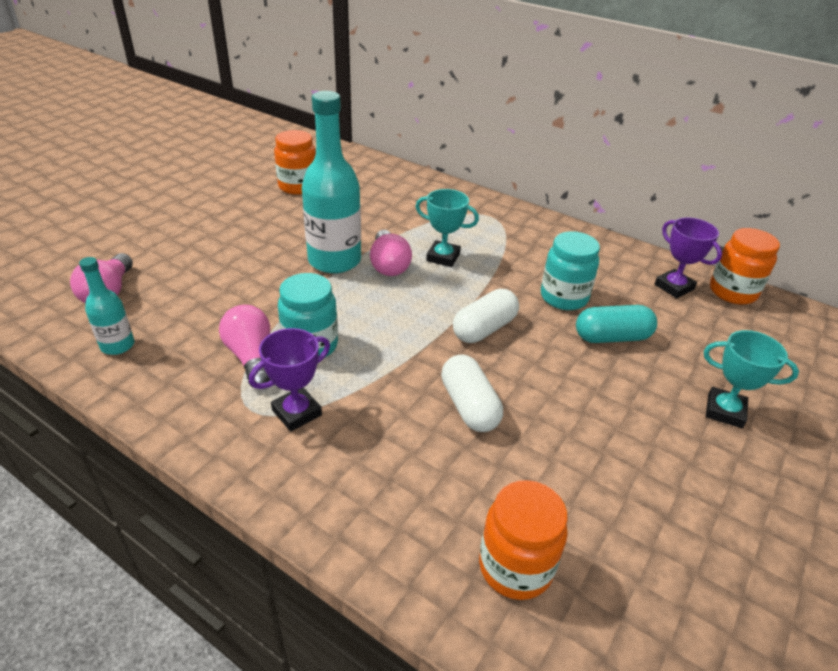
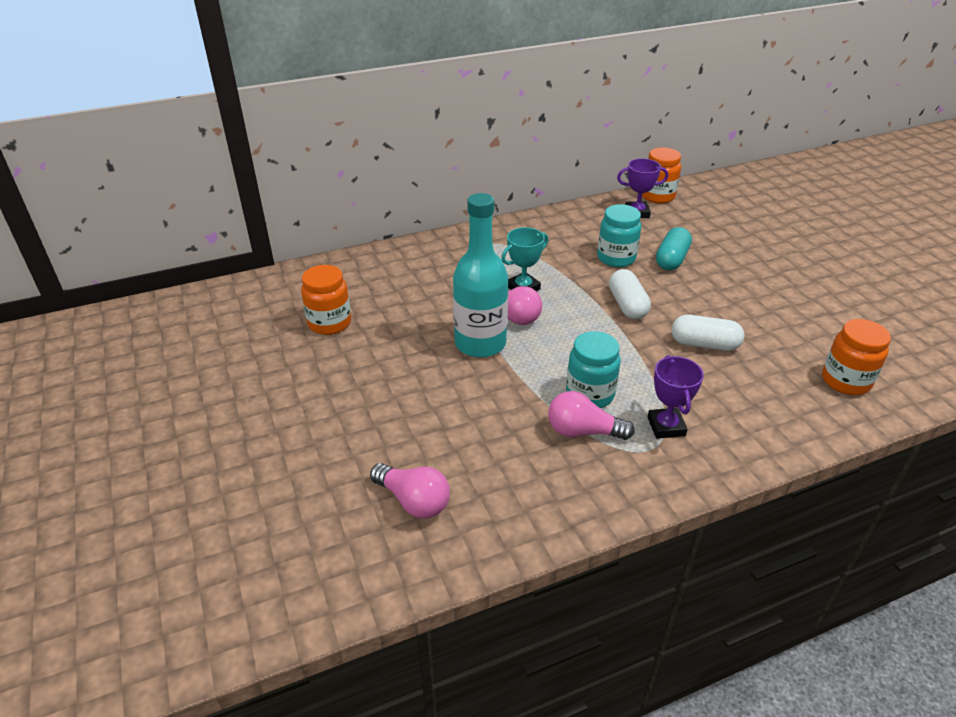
camera: 55 degrees left, 0 degrees up
(117, 345) = (510, 511): turquoise bottle -> none
(724, 411) = (761, 254): turquoise trophy -> none

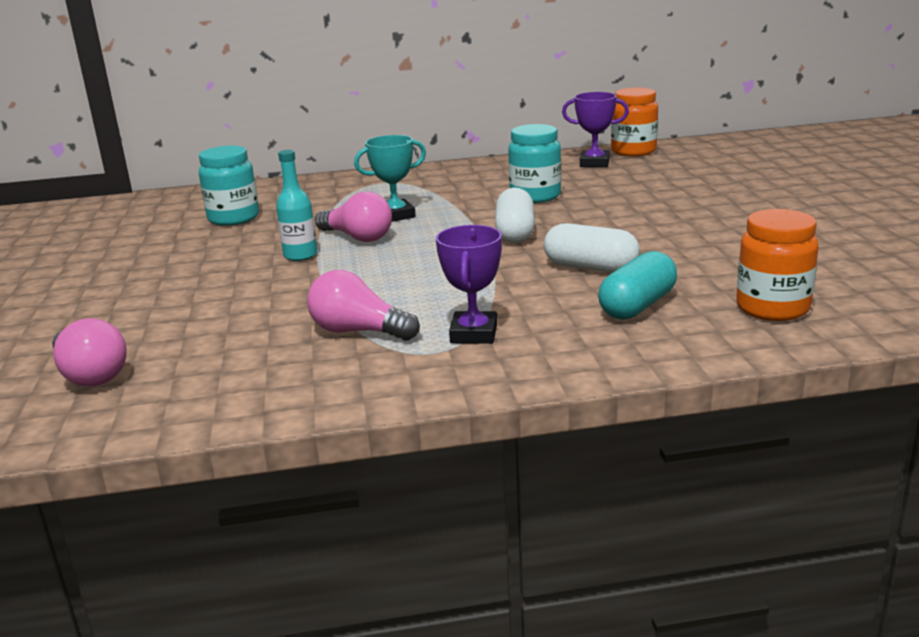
camera: 15 degrees right, 15 degrees down
(329, 323) = (144, 234): orange jar -> none
(480, 343) = (300, 255): turquoise bottle -> turquoise bottle, size x0.51
(590, 394) = (397, 301): turquoise jar -> turquoise jar (233, 218)
(671, 259) = (608, 199): turquoise capsule -> turquoise capsule (637, 306)

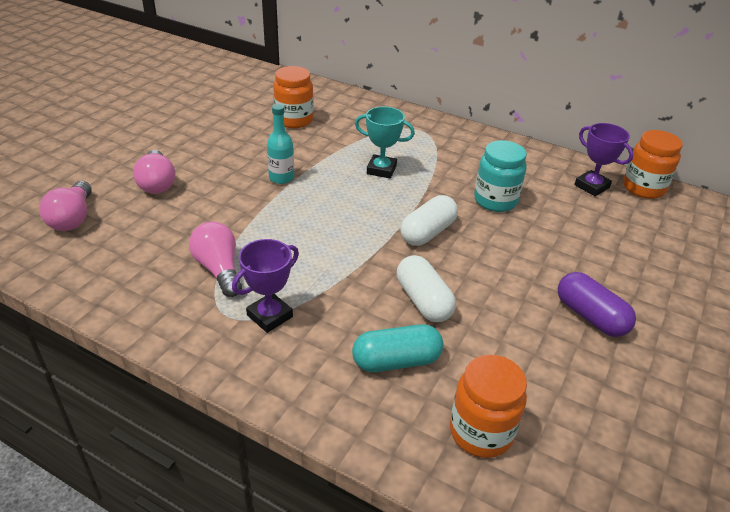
camera: 35 degrees right, 15 degrees up
(233, 218) = (294, 120): turquoise jar -> orange jar
(358, 237) = (332, 179): pink light bulb -> pink light bulb (157, 183)
(726, 223) = (590, 316): none -> purple capsule

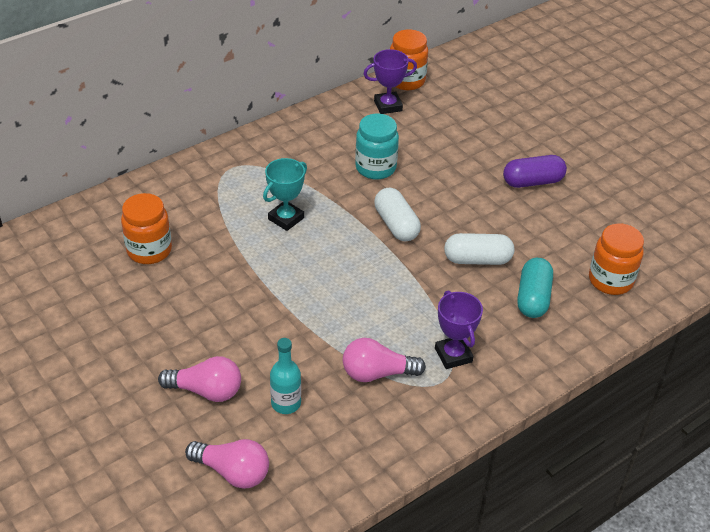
camera: 65 degrees left, 5 degrees up
(281, 178) = (256, 292): turquoise bottle -> turquoise bottle (286, 403)

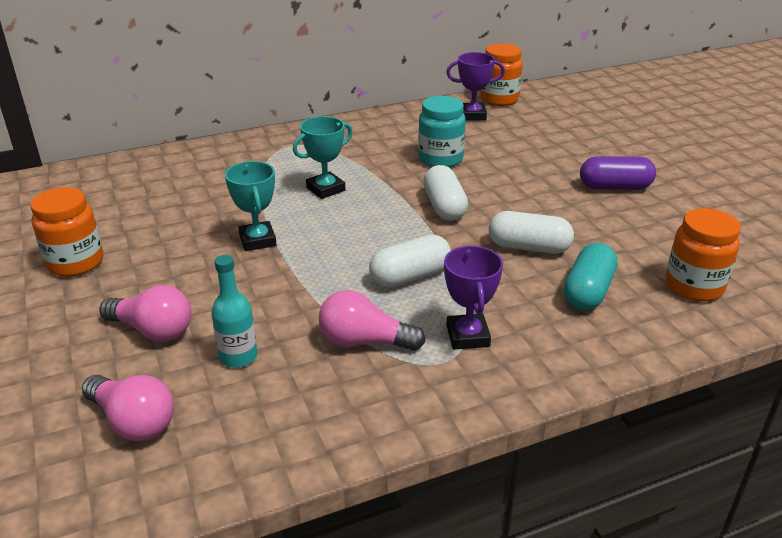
camera: 15 degrees right, 10 degrees down
(149, 250) = (169, 199): orange jar -> orange jar (75, 263)
(250, 286) = (257, 240): none -> turquoise trophy
(391, 304) = (410, 276): none -> white capsule

